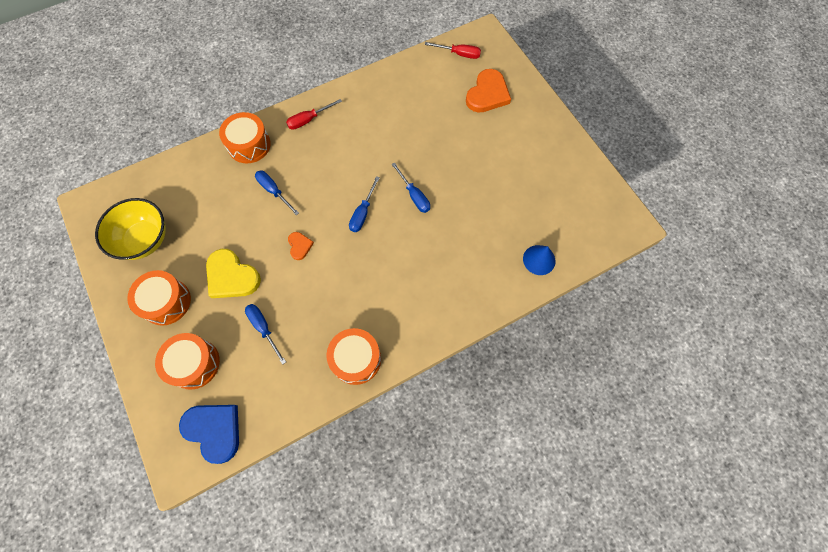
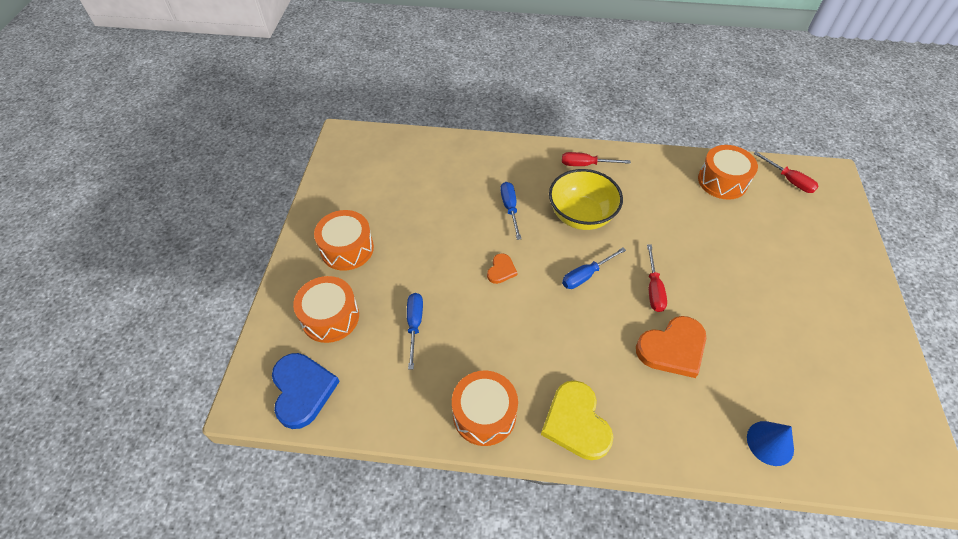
camera: 35 degrees right, 15 degrees down
(144, 239) = (368, 187): yellow bowl -> yellow bowl (581, 216)
(231, 276) = (419, 260): yellow heart -> yellow heart (576, 422)
(249, 145) = (514, 158): orange drum -> orange drum (722, 181)
(414, 195) = (653, 289): blue screwdriver -> red screwdriver
(487, 94) = (802, 233): orange heart -> orange heart (672, 348)

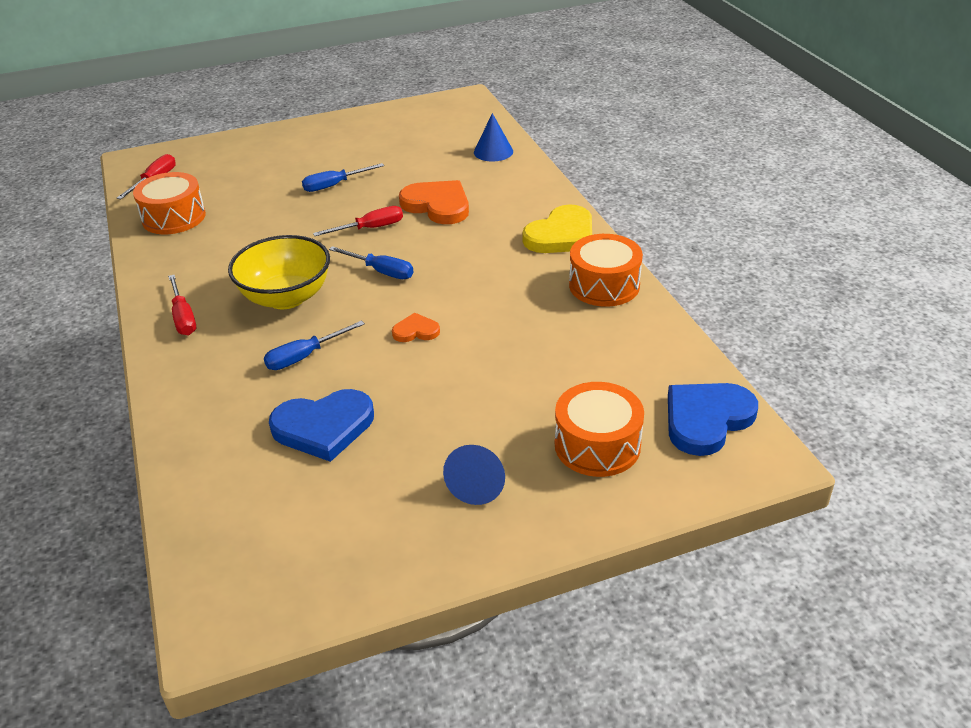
camera: 115 degrees left, 15 degrees down
(347, 249) = (478, 484): orange drum -> blue cone
(414, 325) = (546, 368): blue screwdriver -> blue screwdriver (334, 185)
(440, 200) = (323, 427): none -> blue heart

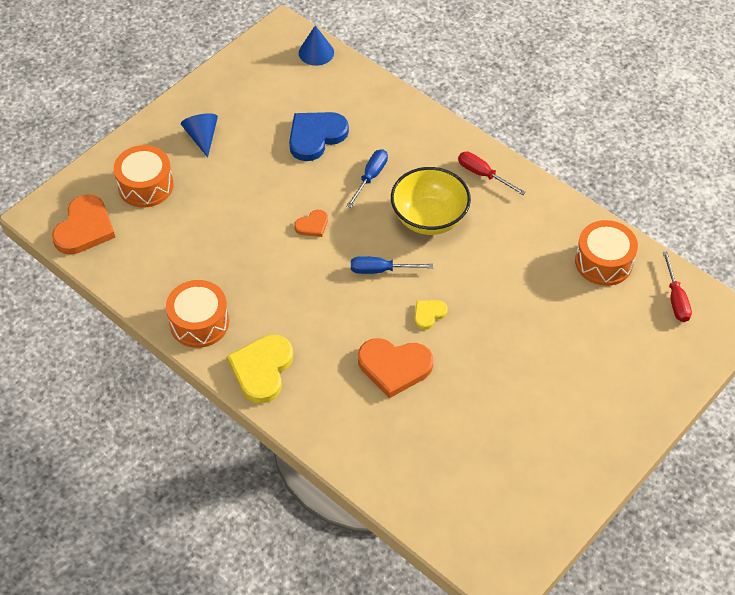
camera: 150 degrees right, 15 degrees up
(334, 185) = (509, 358): blue screwdriver -> none
(370, 228) = (429, 314): red screwdriver -> yellow heart
(493, 151) = (398, 475): blue cone -> blue cone (316, 52)
(706, 419) = (84, 228): blue heart -> orange heart

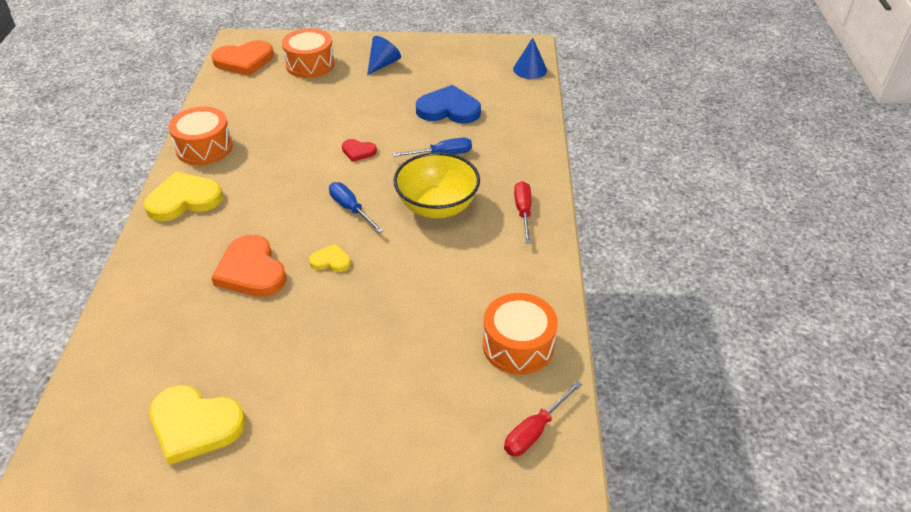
camera: 50 degrees right, 10 degrees down
(312, 225) = (358, 151): orange heart -> red heart
(522, 471) = (195, 425): none -> yellow heart

